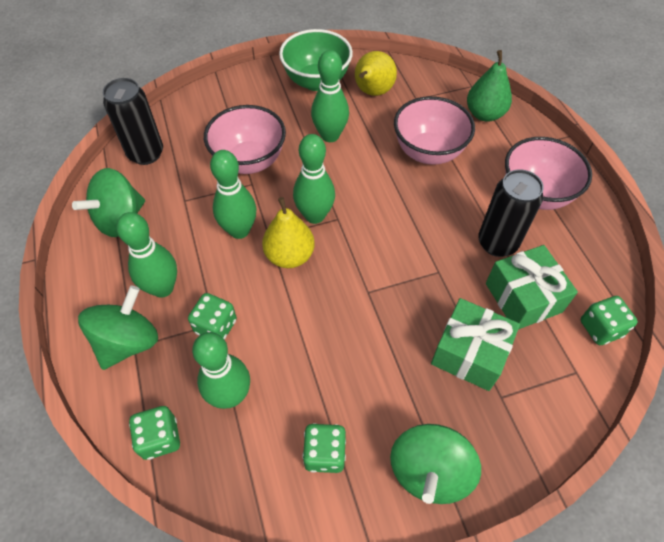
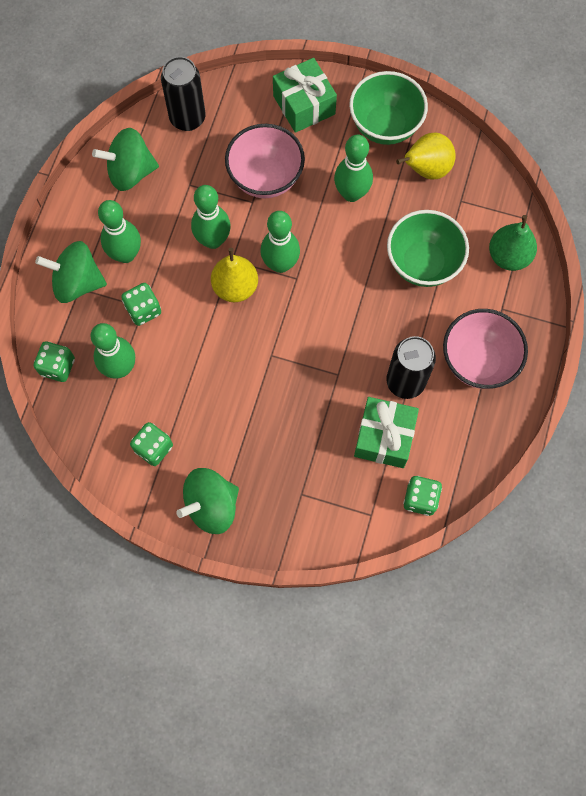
camera: 35 degrees right, 15 degrees up
(128, 342) = (77, 282): green spinning top -> green spinning top turned 150 degrees counterclockwise
(428, 152) = (423, 263): pink bowl -> green bowl
(469, 353) = (306, 450): green gift -> green gift (304, 105)

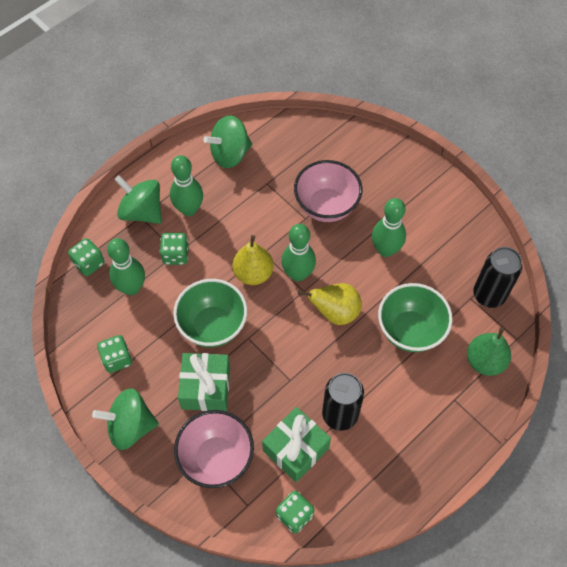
camera: 30 degrees right, 10 degrees down
(130, 172) = (230, 154): green spinning top -> green spinning top turned 45 degrees counterclockwise
(187, 118) = (295, 136): black can -> black can (489, 295)
(213, 240) = (258, 231): green bowling pin -> none
(304, 105) = (388, 168): green gift -> green gift (206, 388)
(385, 126) = (443, 213): green bowl -> green bowl (213, 326)
(426, 169) = (456, 261): yellow pear -> yellow pear (335, 312)
(478, 361) = (409, 431): pink bowl -> pink bowl (216, 458)

